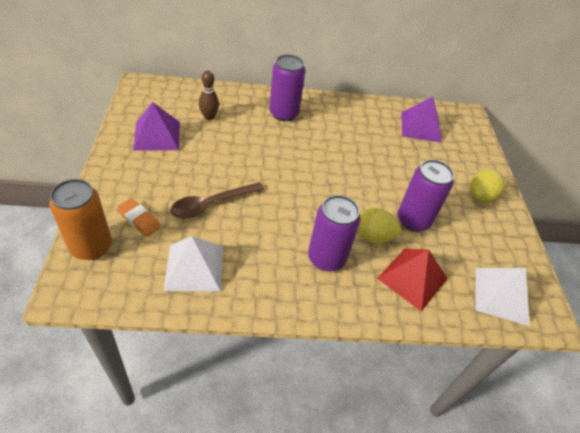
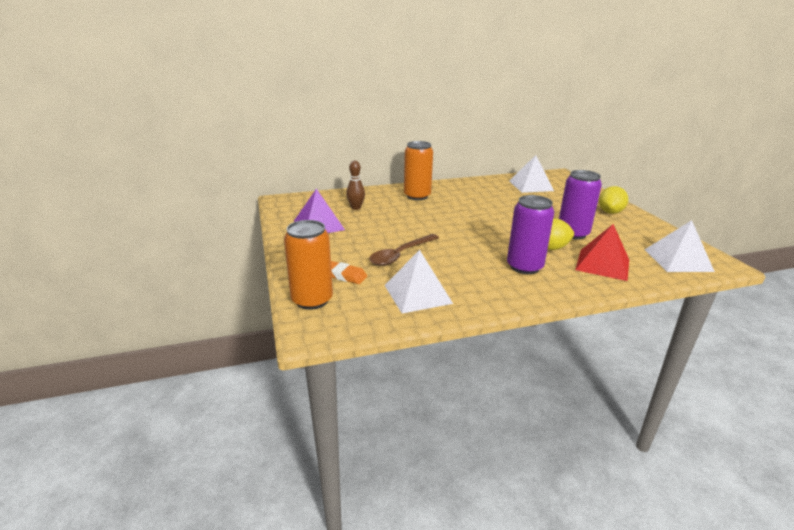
camera: 10 degrees left, 20 degrees down
(283, 113) = (417, 196): purple can -> orange can
(420, 127) = (531, 185): purple pyramid -> white pyramid

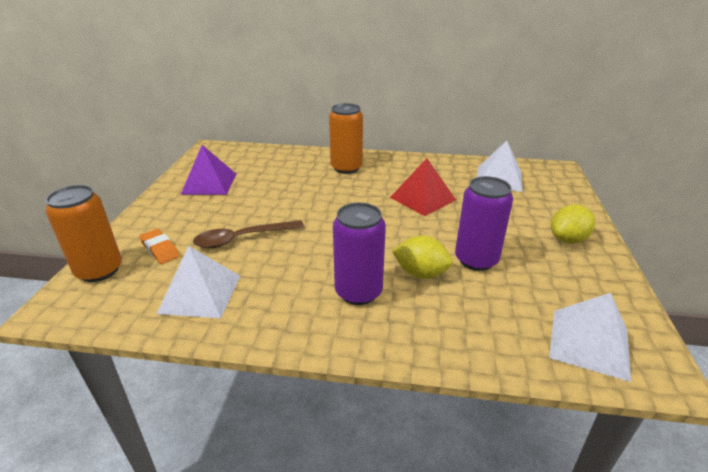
camera: 25 degrees right, 5 degrees up
(356, 208) = (267, 170): brown bowling pin -> none
(602, 264) = (465, 317): red pyramid -> red pyramid (423, 198)

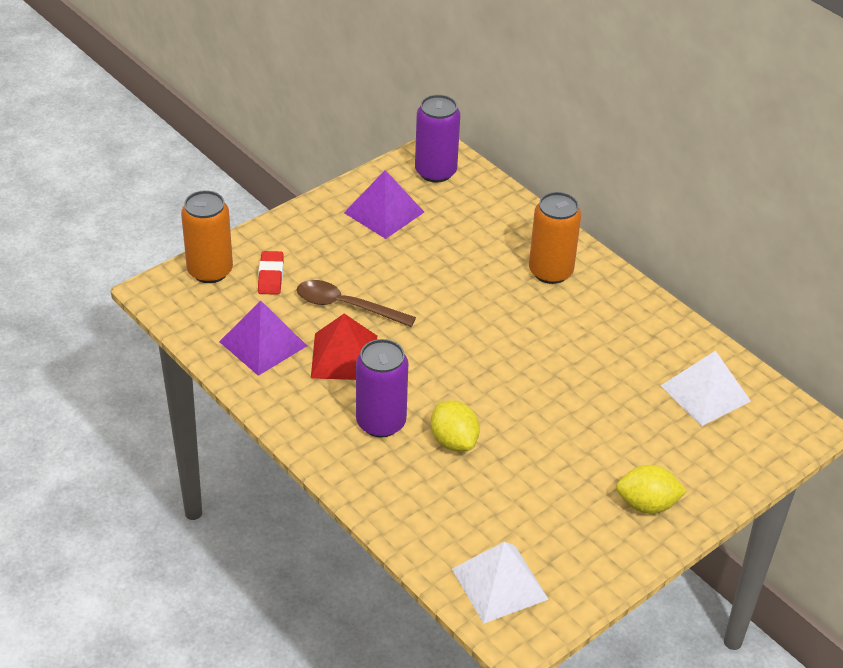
camera: 40 degrees right, 10 degrees up
(160, 249) = (271, 276): orange eraser -> red eraser
(200, 293) = (263, 343): white pyramid -> purple pyramid
(423, 198) = (575, 365): red pyramid -> red pyramid (344, 356)
(476, 260) = (521, 462): purple can -> purple can (435, 172)

